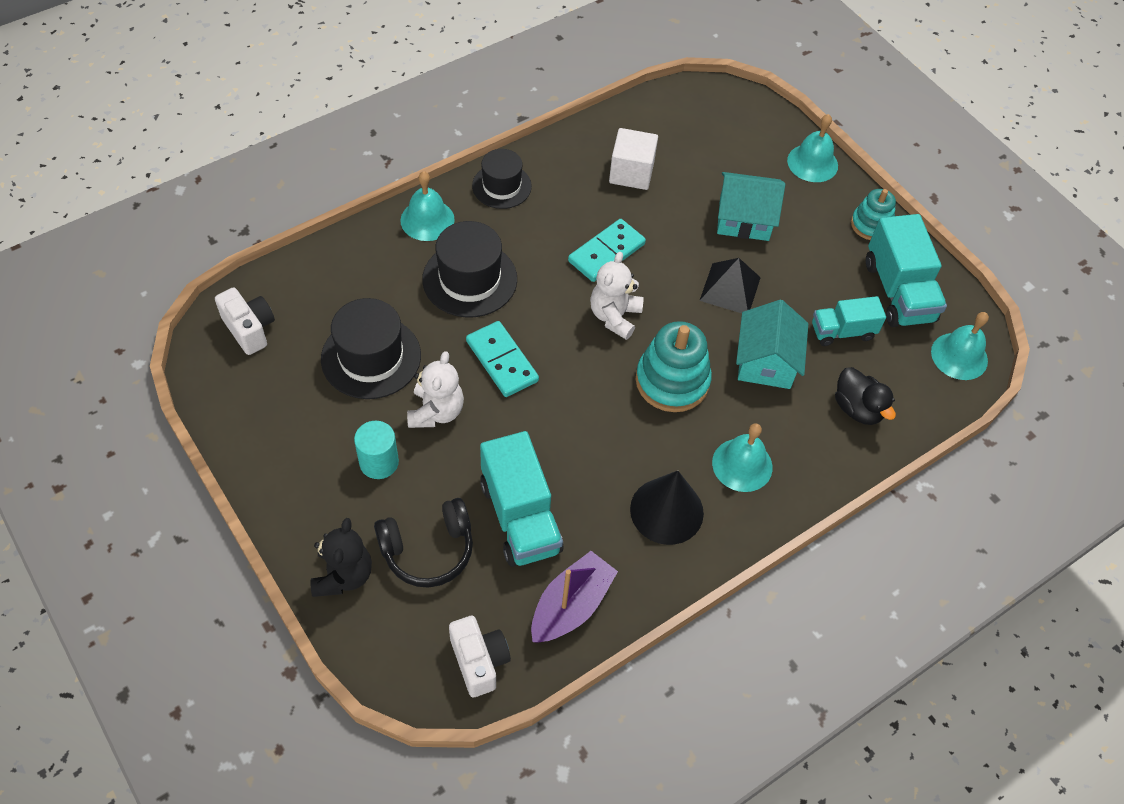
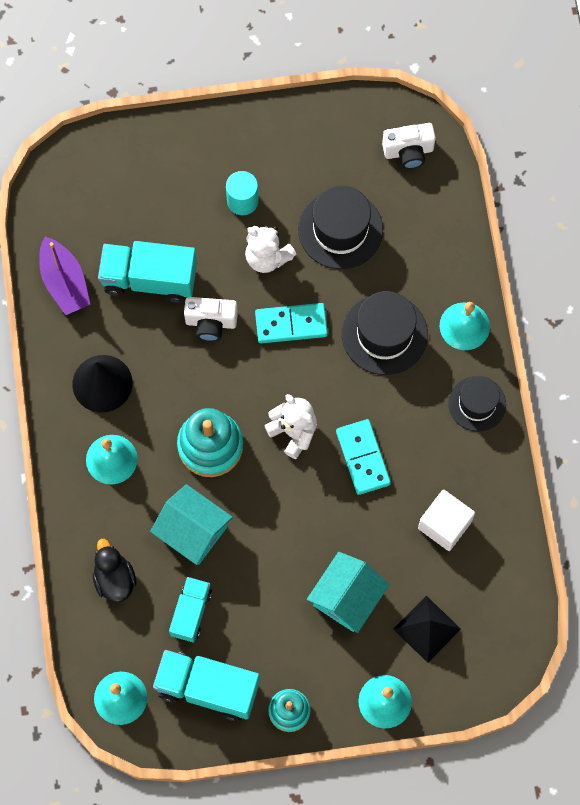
camera: 120 degrees right, 15 degrees up
(343, 575) = (163, 146): black teddy bear -> none
(428, 550) = (155, 207): black headphones -> none
(479, 661) = (57, 207): white camera -> white camera (211, 323)
(730, 288) = (278, 542): black pyramid -> black pyramid (427, 629)
(857, 408) = (114, 579): black duck -> black duck turned 75 degrees clockwise

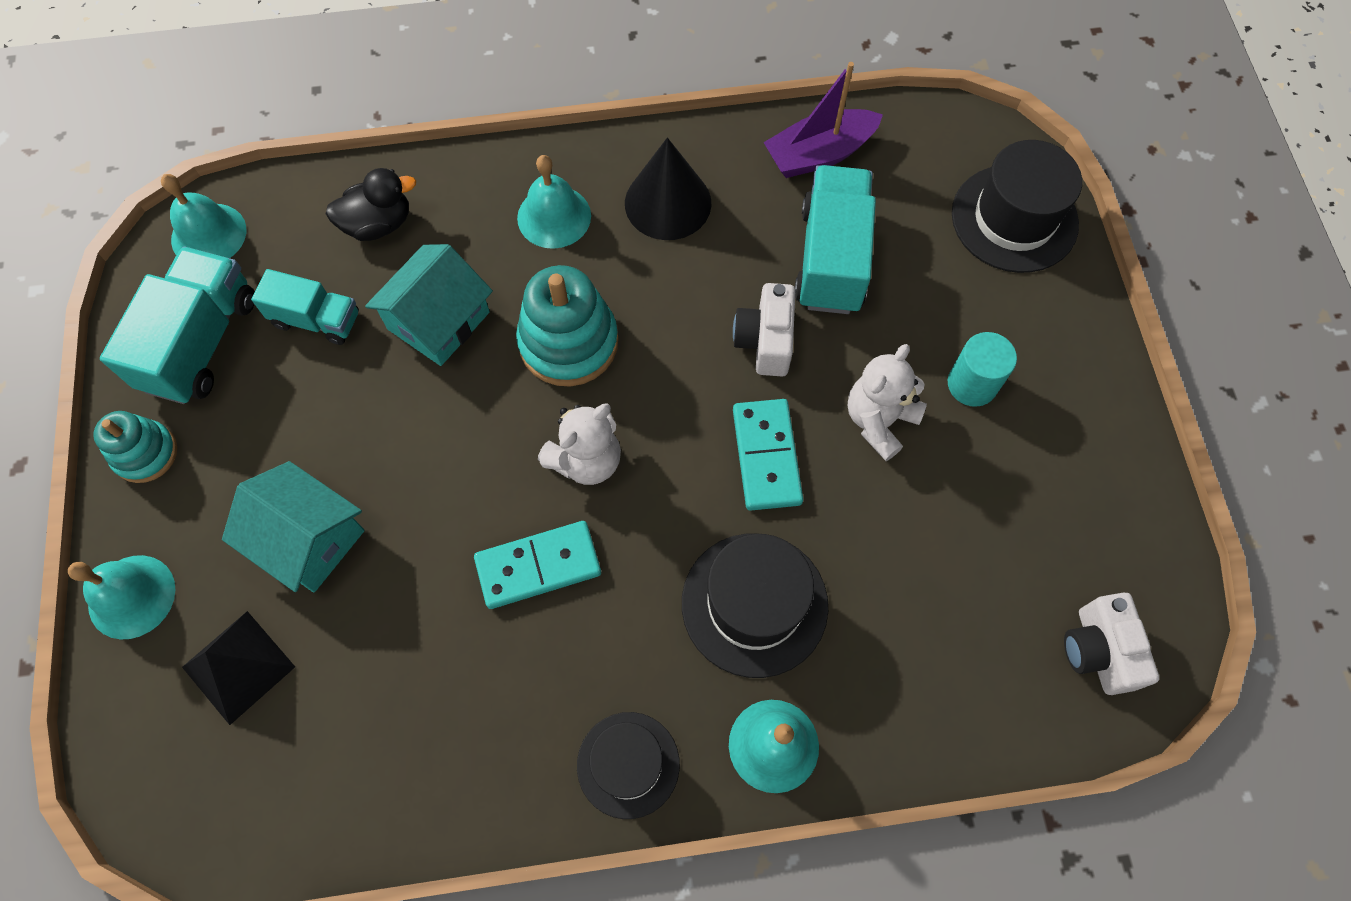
camera: 90 degrees right, 5 degrees down
(340, 229) = (938, 533): black hat -> black hat (1014, 219)
(444, 525) = (413, 701): white cube -> none

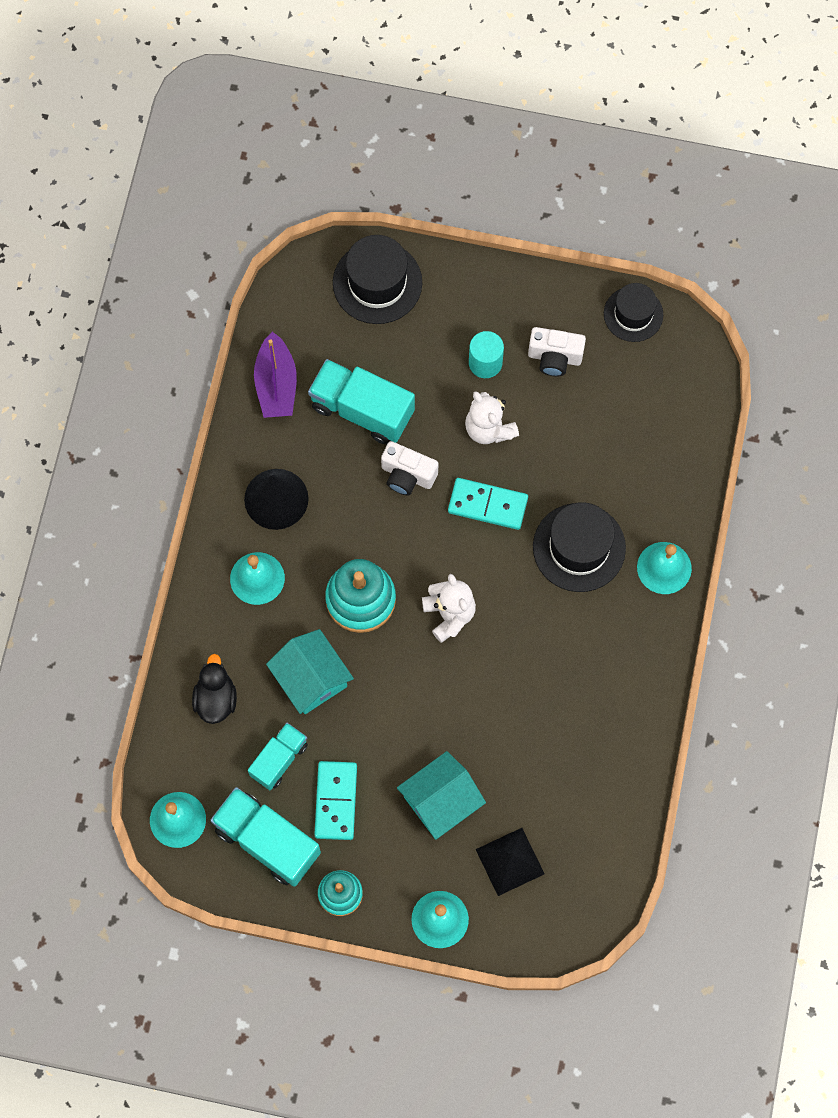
camera: 70 degrees left, 5 degrees up
(538, 566) = (510, 665): turquoise domino -> turquoise domino (336, 801)
(628, 764) = (647, 651): black hat -> black hat (633, 314)
(1097, 651) = (673, 370): white camera -> white camera (554, 357)

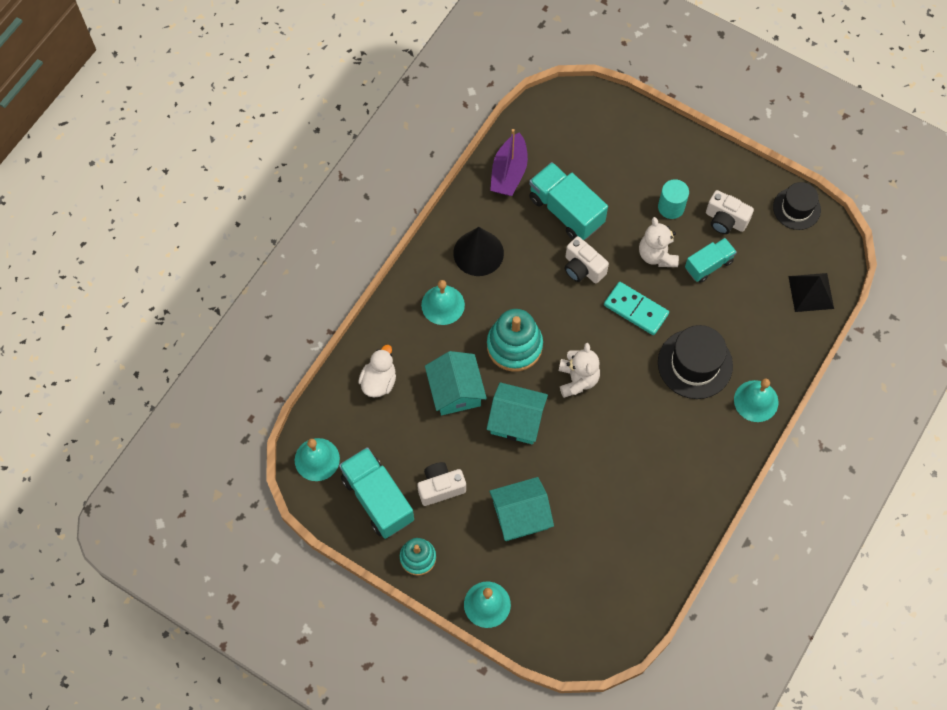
camera: 20 degrees right, 5 degrees down
(216, 699) = (379, 381): black duck -> white duck
(279, 759) = (409, 442): turquoise truck -> turquoise truck (708, 265)
(336, 801) = (440, 487): turquoise domino -> white camera
(377, 282) = (610, 125): black hat -> none
(395, 689) = (516, 420): none -> turquoise house
(510, 861) = (557, 580): black pyramid -> black pyramid (811, 292)

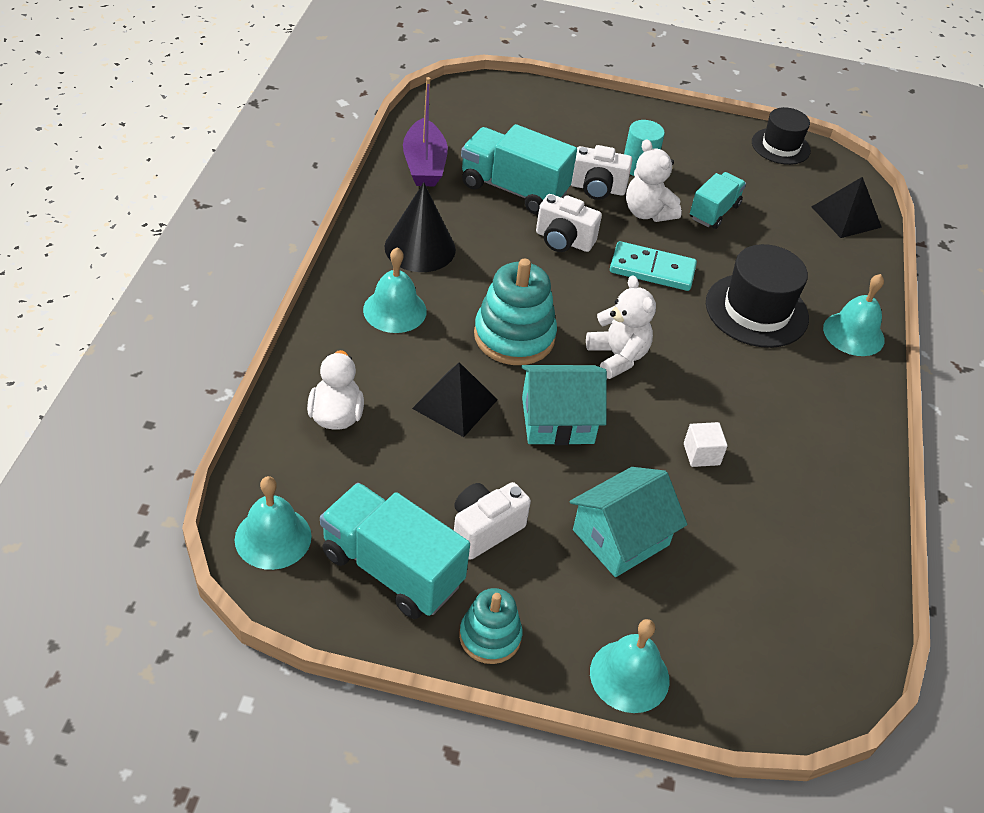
camera: 25 degrees left, 20 degrees down
(455, 391) = (455, 404): turquoise house -> black pyramid
(599, 470) = (701, 454): none -> white cube
(725, 220) = (708, 169): white camera -> white camera (597, 189)

